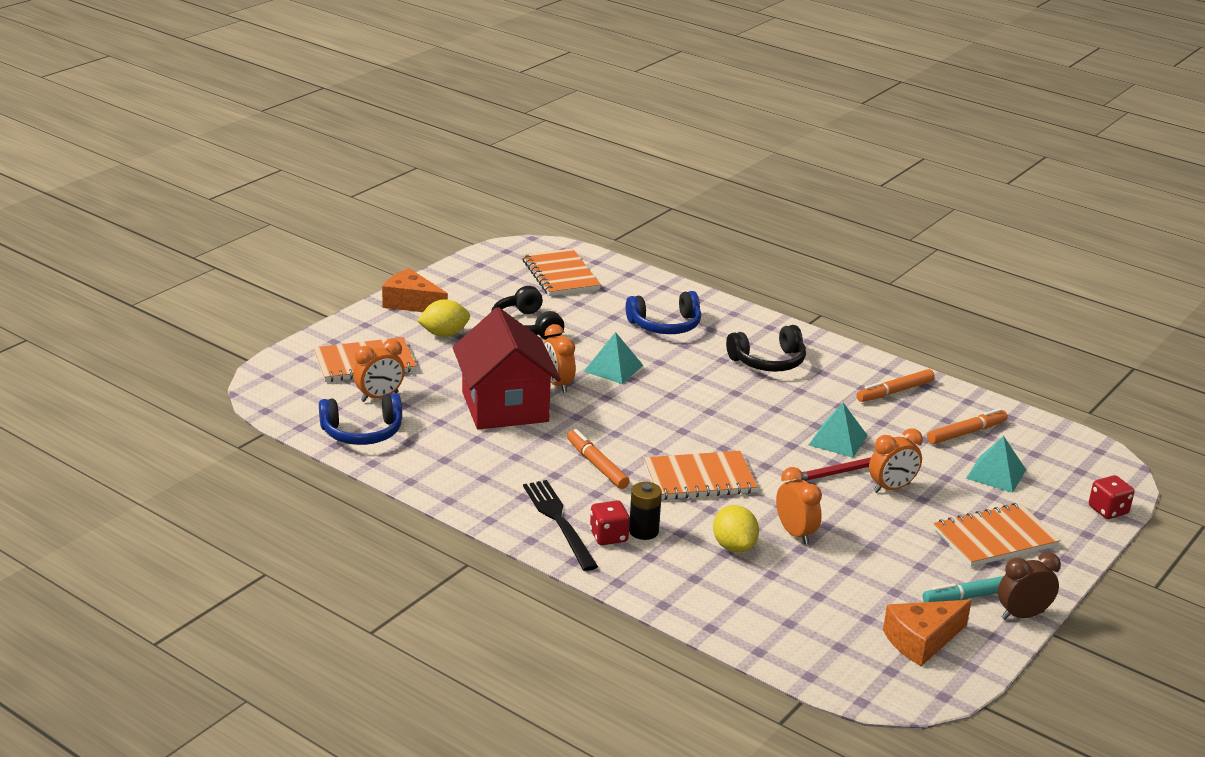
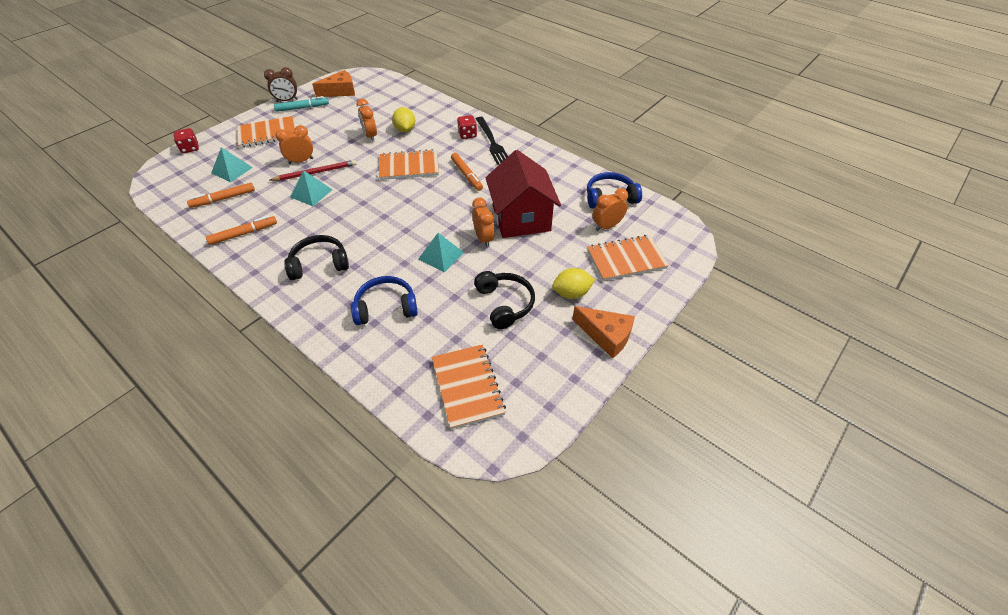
camera: 175 degrees left, 20 degrees up
(643, 531) = (449, 137): black battery -> none

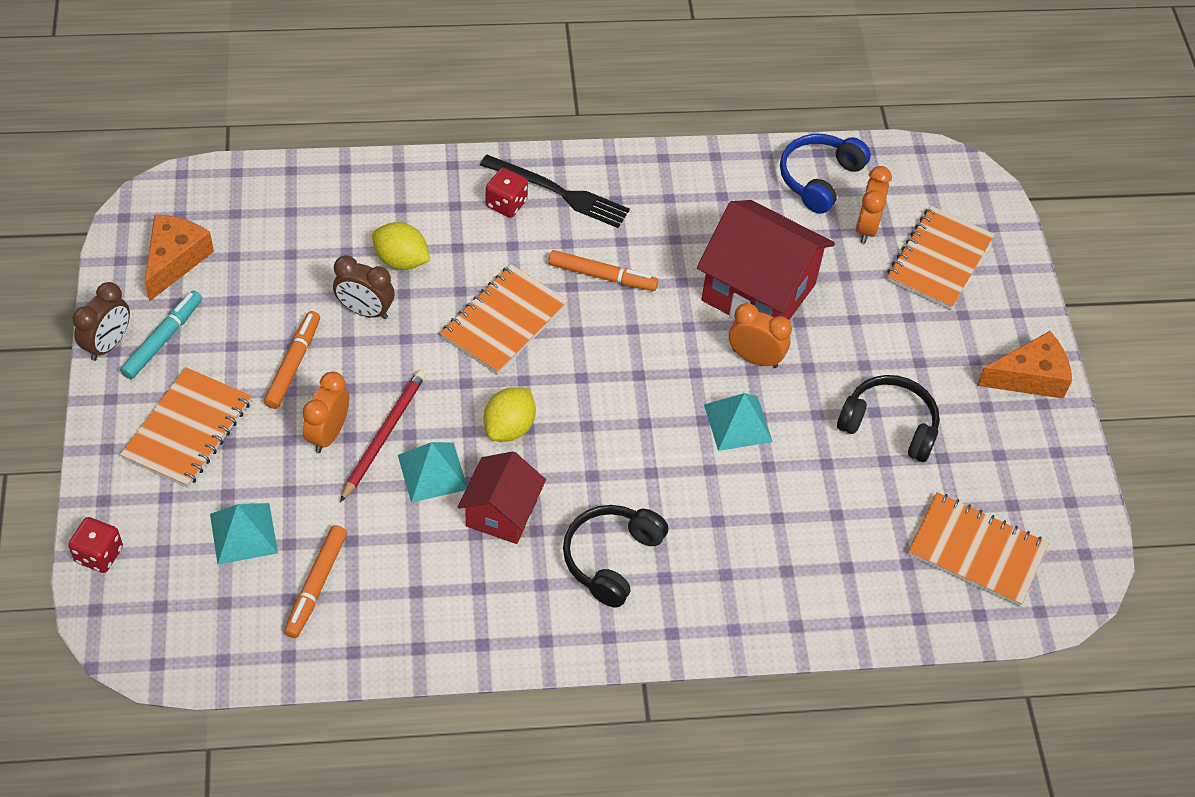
camera: 50 degrees left, 5 degrees up
(244, 234) = (441, 606): orange marker -> orange marker (293, 364)
(310, 221) = (501, 513): none -> red house
(370, 136) = (365, 311): orange clock -> brown clock
(386, 307) = (773, 541): blue headphones -> none
(571, 293) = (937, 353): yellow lemon -> yellow lemon (509, 427)

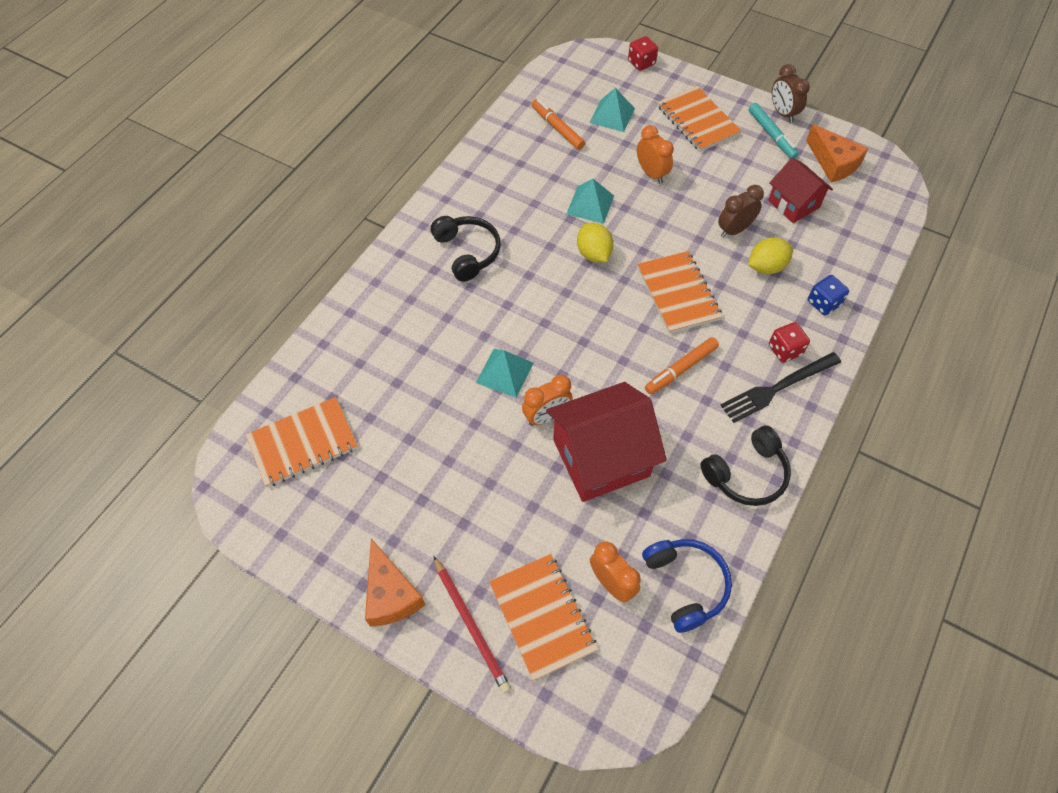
camera: 130 degrees right, 5 degrees up
(293, 364) = (714, 180): orange marker -> none
(384, 435) = (632, 196): red pencil -> red pencil (471, 625)
(416, 195) = (823, 303): none -> blue dice
(501, 513) = (538, 220): red house -> red house (793, 204)
(889, 425) = (431, 462): black headphones -> black headphones (746, 474)
(1029, 377) = (391, 594): orange cheese -> orange cheese turned 45 degrees counterclockwise

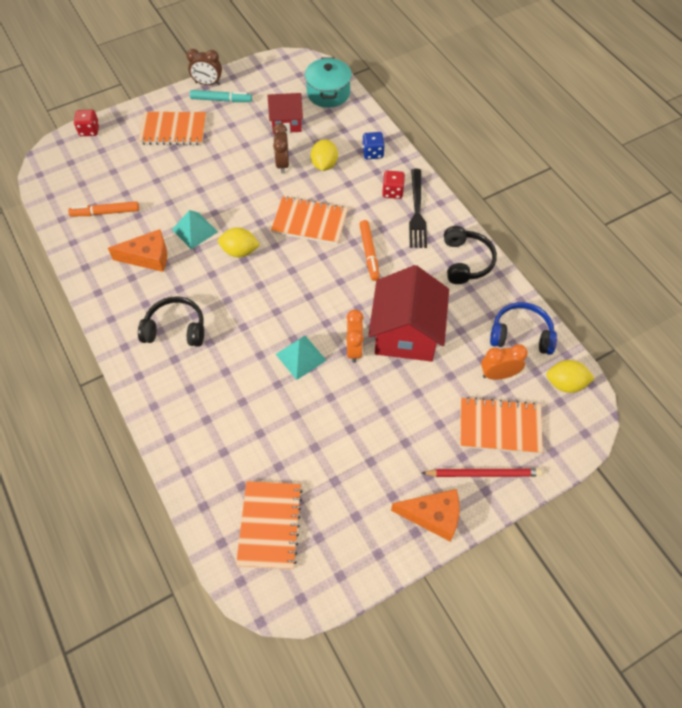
camera: 60 degrees left, 0 degrees up
(612, 115) = (123, 174): turquoise pyramid -> none
(650, 670) = (565, 383): none -> yellow lemon
(651, 173) = (197, 181): orange clock -> none
(833, 163) = (271, 84): orange cheese -> orange cheese (148, 257)
(871, 219) = (328, 93): none -> turquoise pot

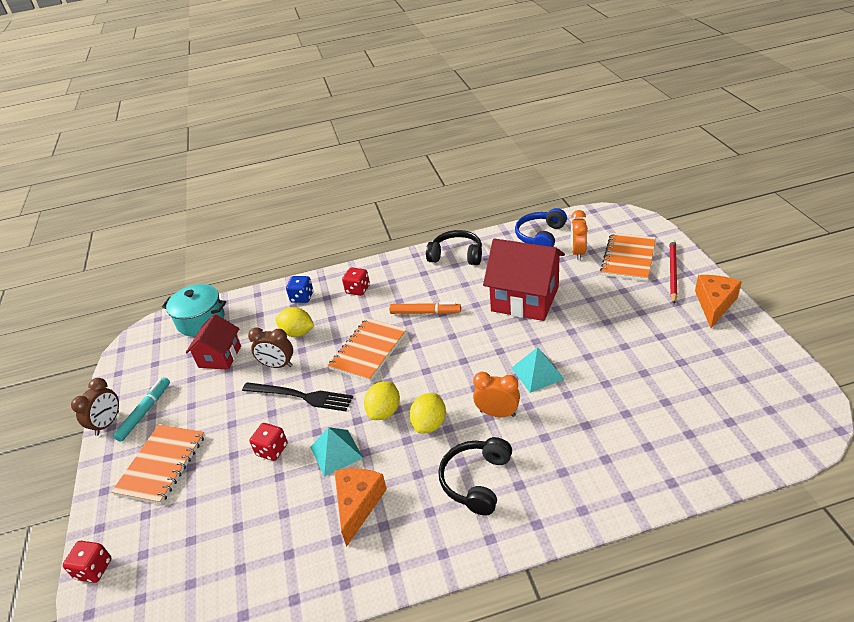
camera: 70 degrees left, 20 degrees down
(105, 212) = (260, 553): orange marker -> none
(193, 190) = (272, 450): none -> red dice
(269, 525) = (733, 414): orange notebook -> none
(354, 349) = (535, 334): orange clock -> orange clock (497, 413)
(417, 211) = (388, 277): black fork -> black fork (301, 396)
(565, 383) = (591, 222): yellow lemon -> yellow lemon (429, 424)

